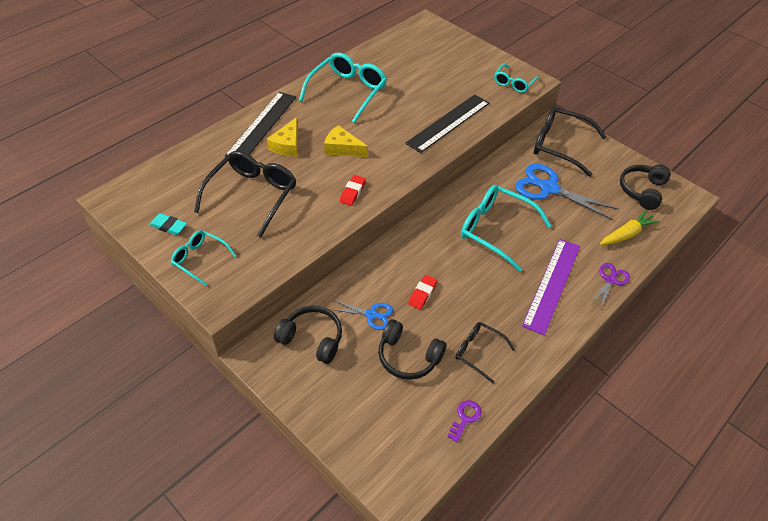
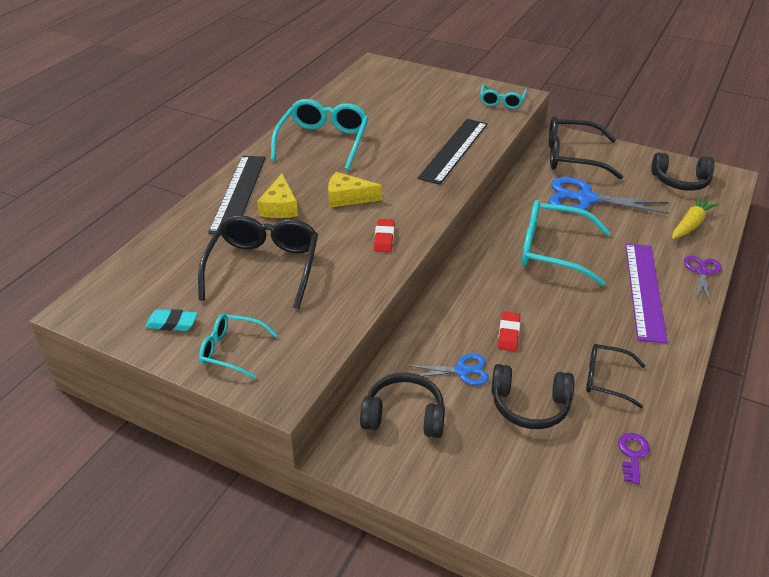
camera: 15 degrees left, 10 degrees down
(642, 190) = (680, 181): black headphones -> black headphones turned 90 degrees counterclockwise

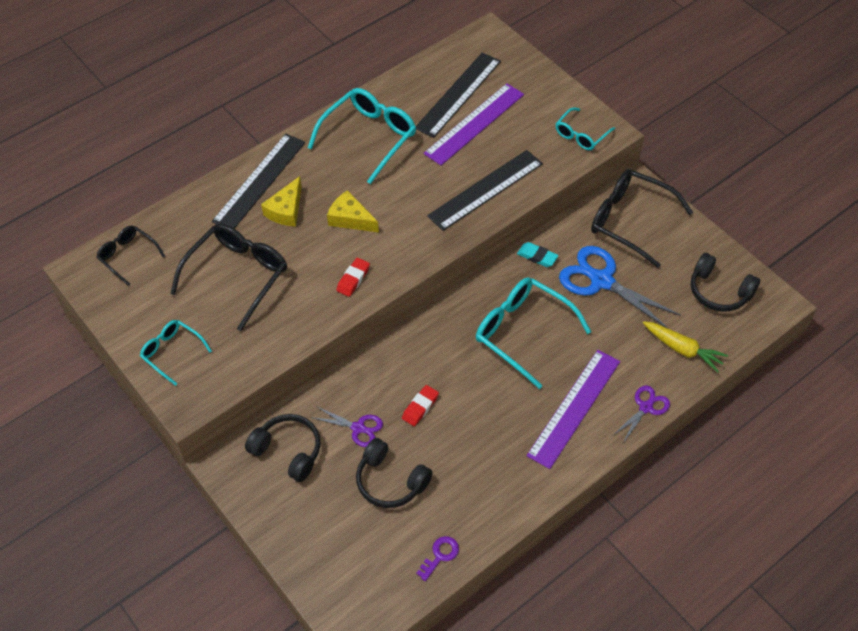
camera: 25 degrees right, 15 degrees up
(172, 323) = (141, 309): turquoise eraser -> turquoise eraser (537, 257)
(380, 100) = (458, 94): none -> black ruler
(409, 114) = (475, 124): none -> purple ruler
(462, 371) = (358, 428): blue scissors -> purple scissors
(606, 379) = (470, 482): black glasses -> black glasses (128, 256)
(691, 224) = (682, 349): yellow carrot -> yellow carrot turned 60 degrees clockwise

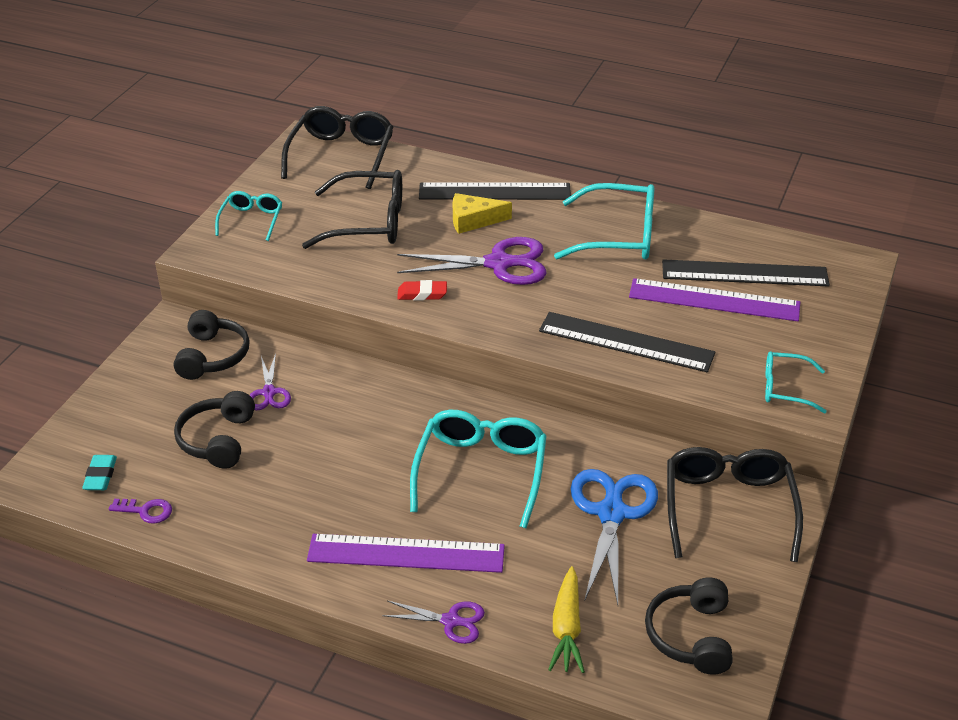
camera: 60 degrees right, 15 degrees down
(128, 256) = (341, 155): black glasses -> black glasses, size x1.78
(350, 219) = (498, 264): yellow cheese -> purple scissors
(420, 407) = (323, 427): red eraser -> none
(537, 257) = (600, 444): turquoise eraser -> turquoise eraser (100, 476)

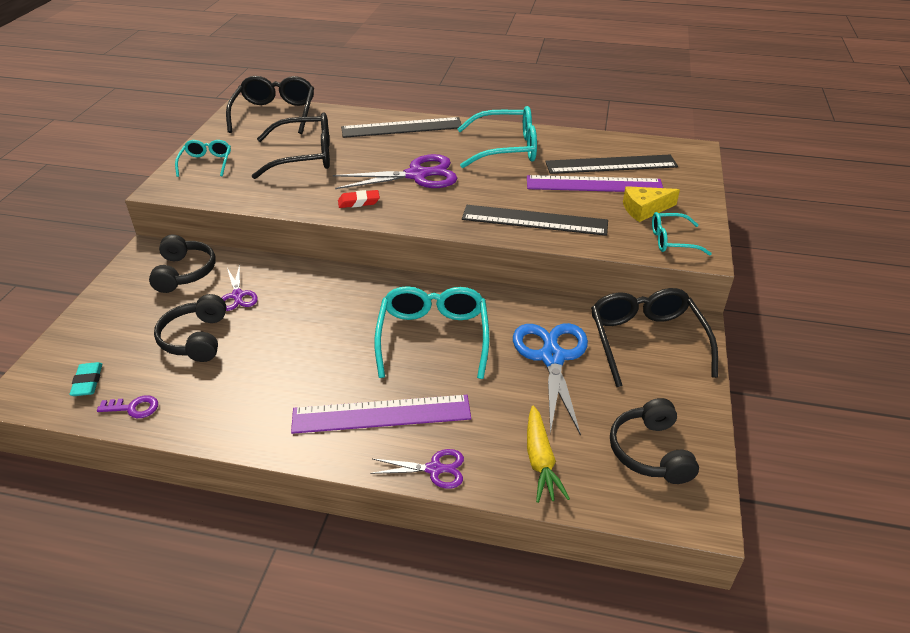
camera: 10 degrees left, 0 degrees up
(473, 220) = (389, 148): yellow cheese -> yellow cheese (644, 209)

